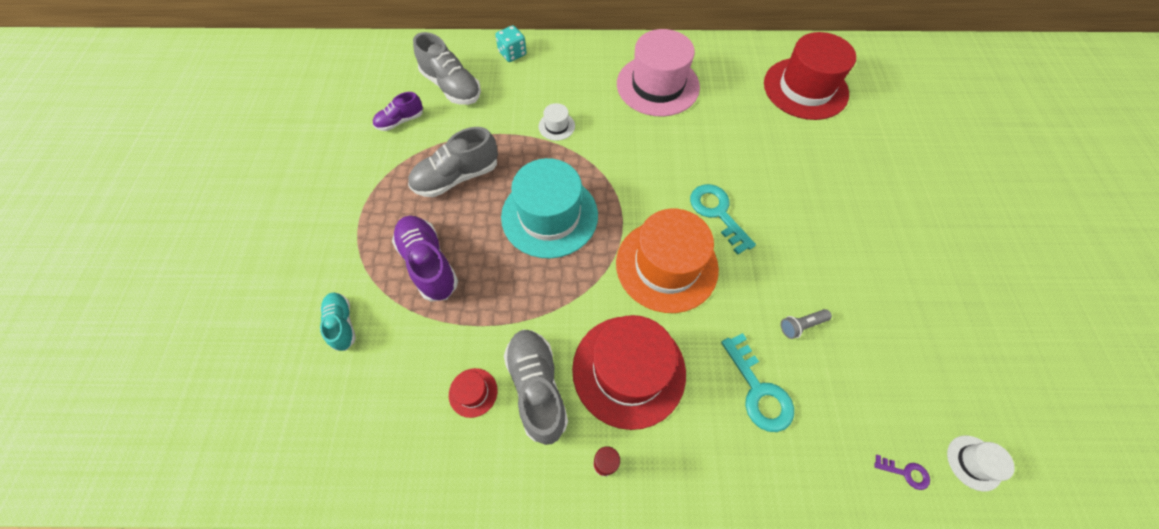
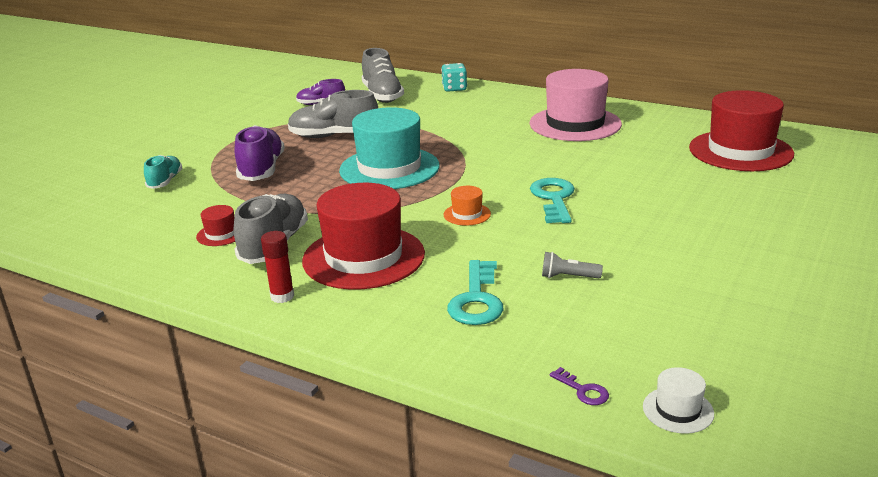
camera: 30 degrees right, 35 degrees down
(556, 126) = (450, 128): white hat -> none
(666, 265) = (467, 214): orange hat -> orange hat, size x0.42

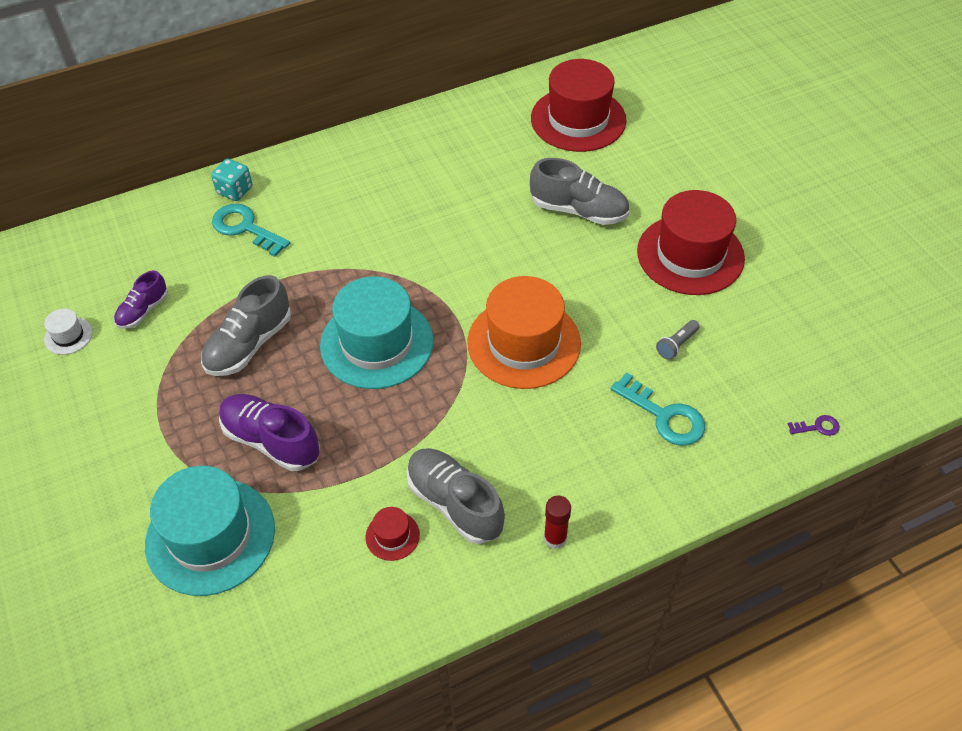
camera: 55 degrees left, 25 degrees up
(165, 181) = (210, 536): turquoise shoe -> turquoise hat
(363, 257) = (536, 450): red hat -> red hat (690, 255)
(382, 95) = (183, 252): grey shoe -> grey shoe (578, 210)
(467, 214) = (524, 343): orange hat -> orange hat, size x2.38
(553, 199) = (549, 274): turquoise key -> turquoise key (245, 228)
(575, 124) = (421, 169): pink hat -> none
(678, 410) = (868, 395): white hat -> white hat (68, 336)

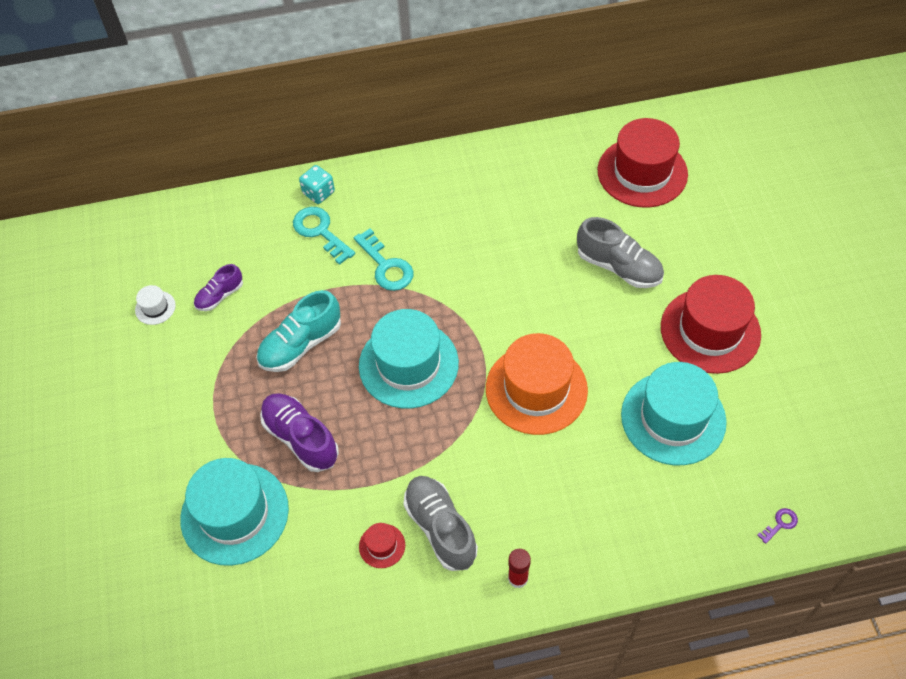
camera: 15 degrees right, 5 degrees up
(249, 344) = (301, 344): grey shoe -> turquoise shoe
(664, 416) = (643, 484): turquoise key -> turquoise key (386, 266)
(676, 345) = (673, 418): grey flashlight -> turquoise hat
(817, 427) = (780, 524): purple key -> purple key turned 45 degrees counterclockwise

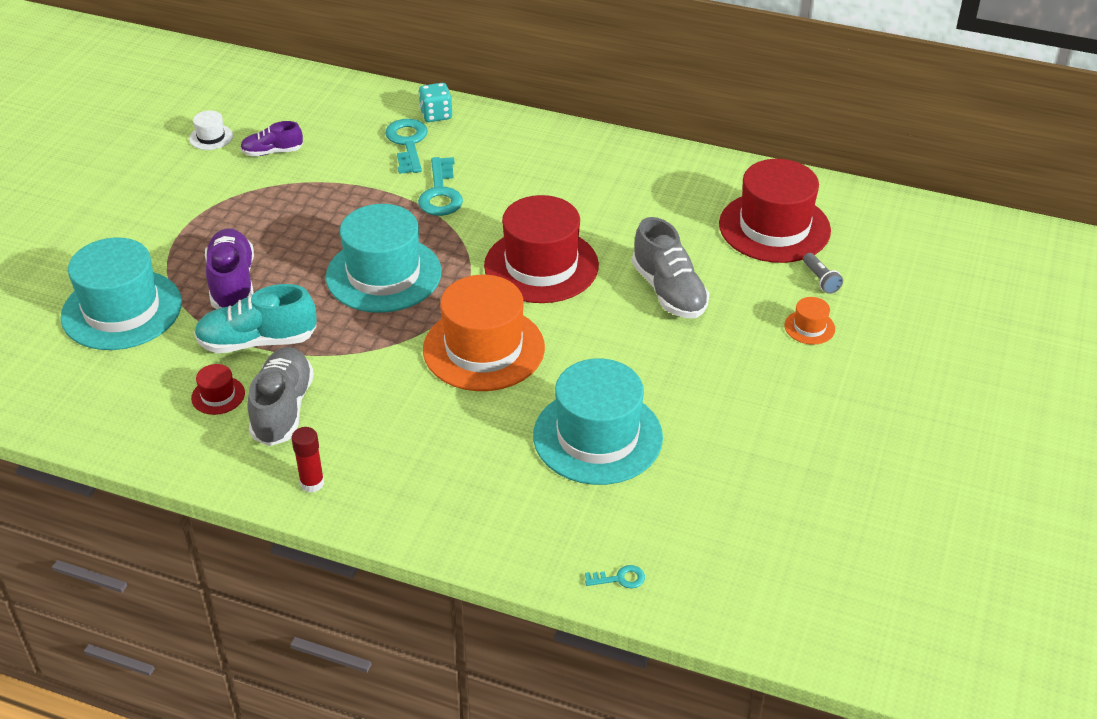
camera: 30 degrees right, 15 degrees down
(301, 344) = (304, 217): turquoise shoe -> turquoise shoe (257, 341)
(706, 202) = (820, 280): none -> grey flashlight
(710, 330) = (713, 385): red hat -> red hat (541, 265)
(731, 246) = (809, 327): none -> orange hat
(780, 524) = (619, 578): purple key -> turquoise key

